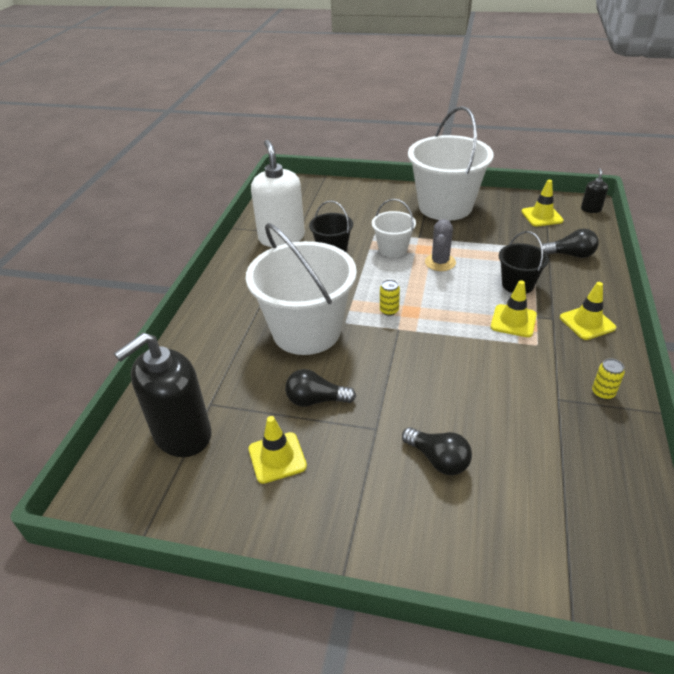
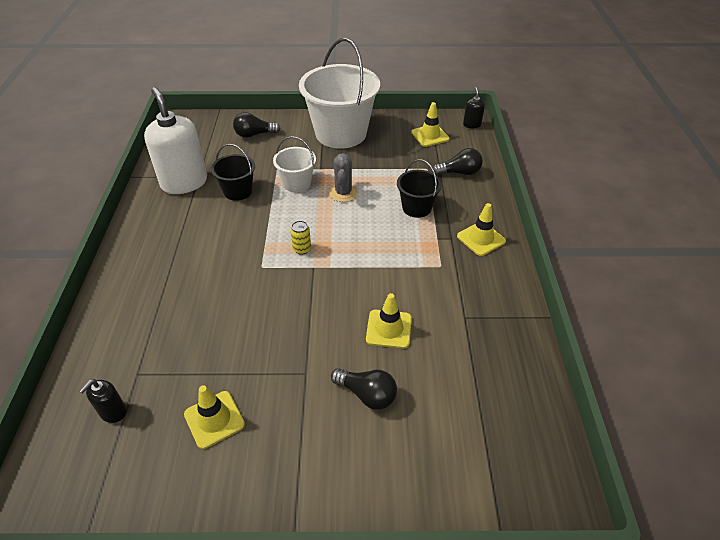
camera: 15 degrees left, 5 degrees up
(182, 435) = (113, 412): black soap dispenser -> black soap dispenser, size x0.44
(306, 331) = (224, 281): white bucket -> none
(316, 400) = (244, 353): black light bulb -> black light bulb (254, 134)
(513, 321) = (417, 245): yellow traffic cone -> yellow traffic cone (389, 329)
(603, 393) = (501, 305): yellow can -> none

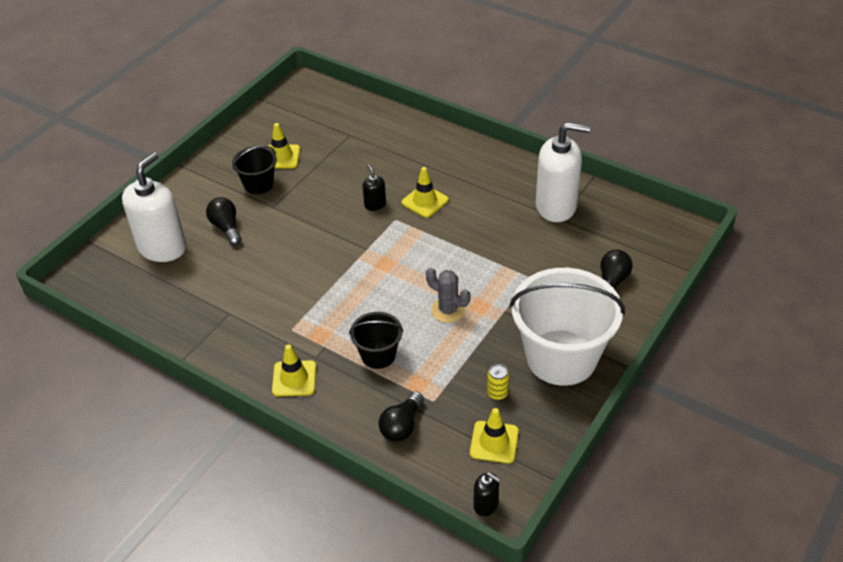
camera: 125 degrees right, 0 degrees up
(113, 412) = (330, 120): black soap dispenser -> black soap dispenser (375, 204)
(238, 191) = (513, 237): black bucket -> black bucket (258, 184)
(297, 183) = (492, 282): white bucket -> none
(302, 249) = (394, 250): yellow can -> yellow can (497, 393)
(367, 394) = (226, 228): black light bulb -> black light bulb turned 90 degrees clockwise
(389, 329) = (264, 263): yellow traffic cone -> yellow traffic cone (425, 201)
(442, 437) = (162, 247): none -> white soap dispenser

